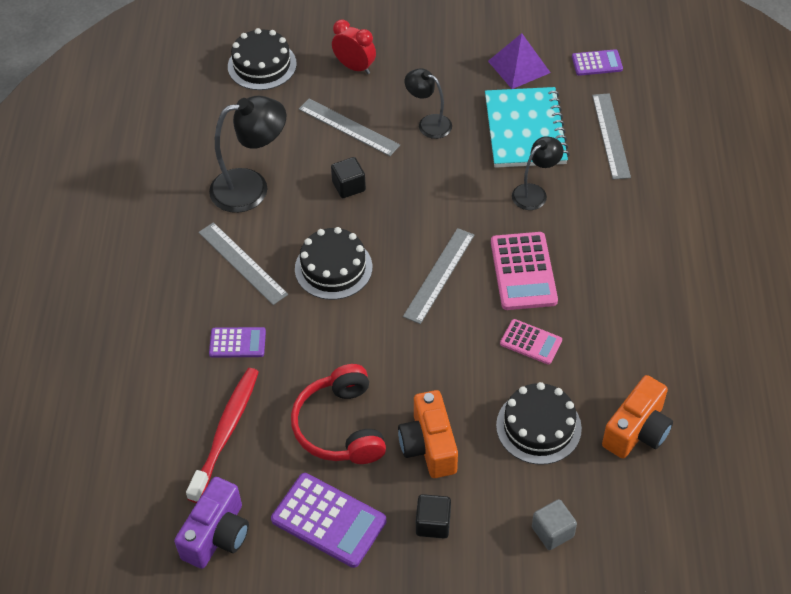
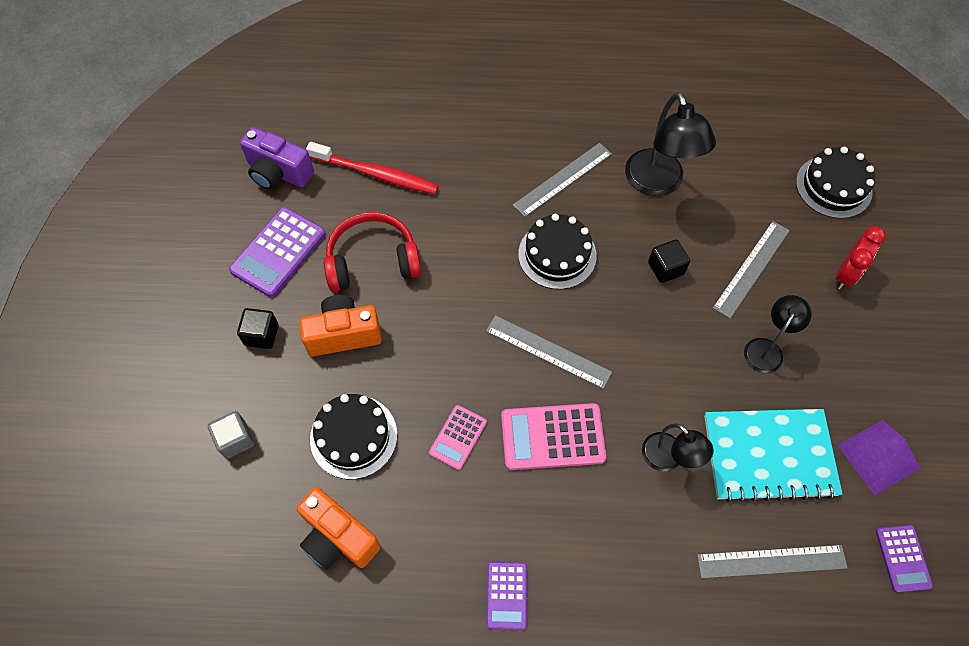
camera: 90 degrees right, 10 degrees up
(237, 343) = (470, 179): purple calculator -> purple calculator (506, 595)

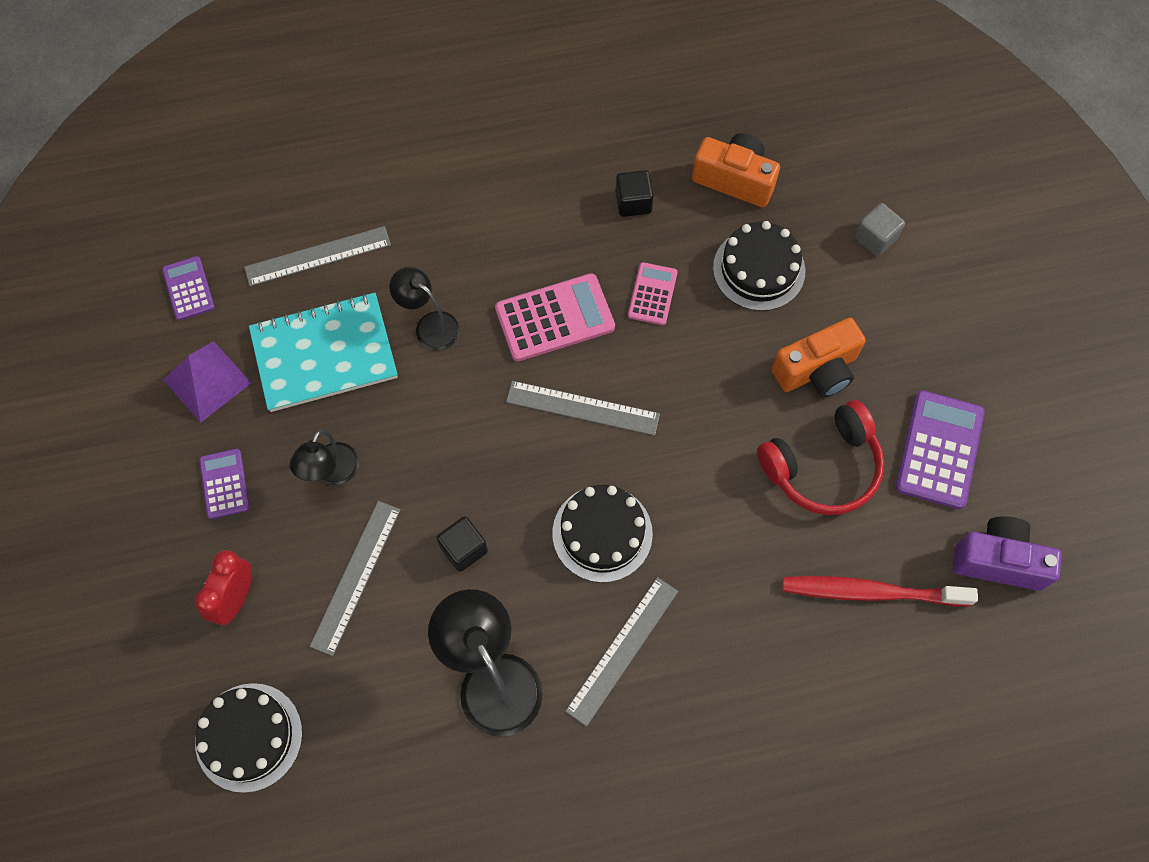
camera: 165 degrees right, 5 degrees up
(261, 335) = (906, 347): black cube -> black cube (633, 202)
(506, 595) = (563, 171): purple calculator -> purple calculator (224, 484)

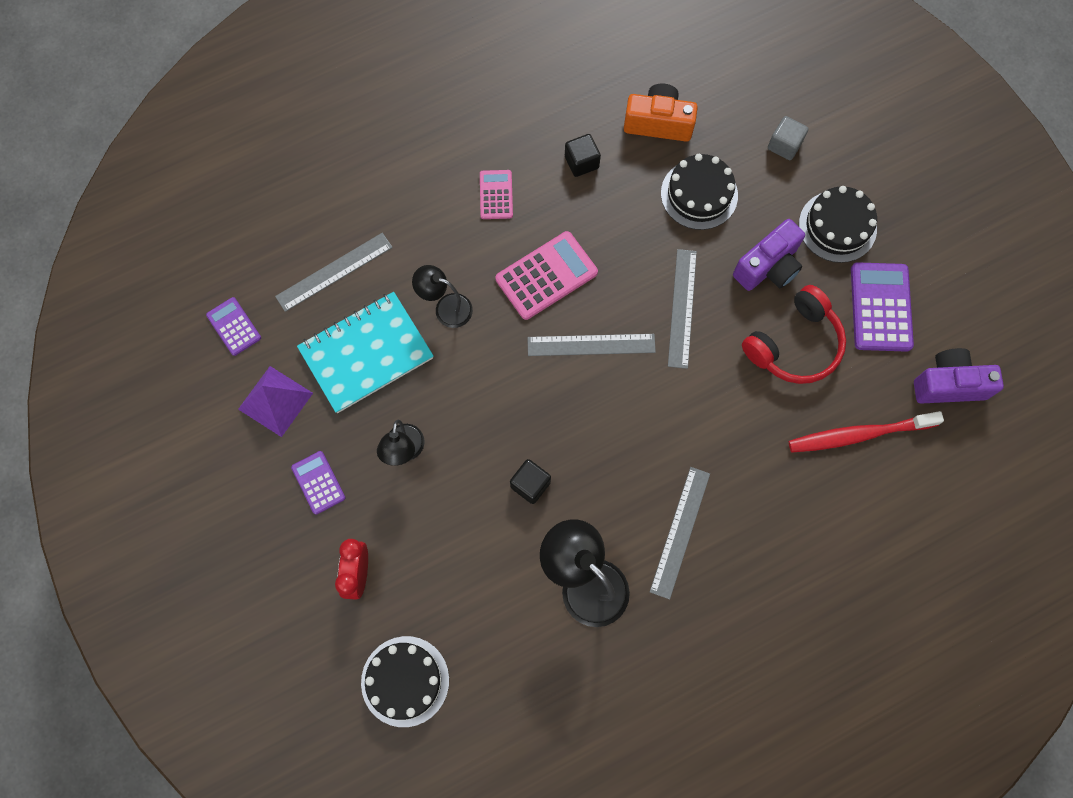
camera: 15 degrees left, 5 degrees up
(356, 576) = (450, 530): grey ruler -> grey ruler (682, 308)
(602, 533) = (637, 443): black cake -> black cake (837, 226)
(652, 294) = (619, 236): pink calculator -> pink calculator (496, 195)
(817, 370) = (768, 267): orange camera -> purple camera

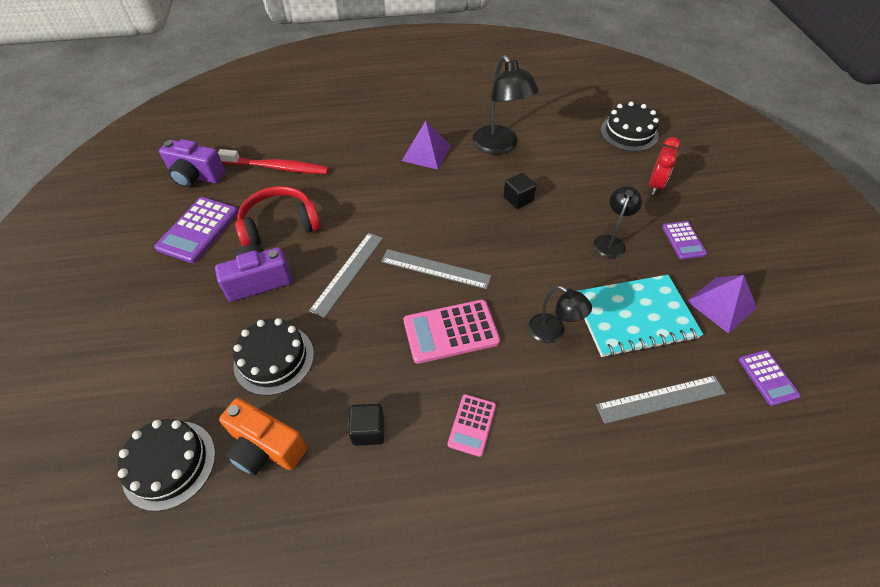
camera: 160 degrees left, 20 degrees down
(680, 532) = (426, 153): grey ruler -> purple pyramid
(784, 145) = (163, 379): grey cube -> none
(837, 226) = (179, 294): black cake -> black cake (169, 464)

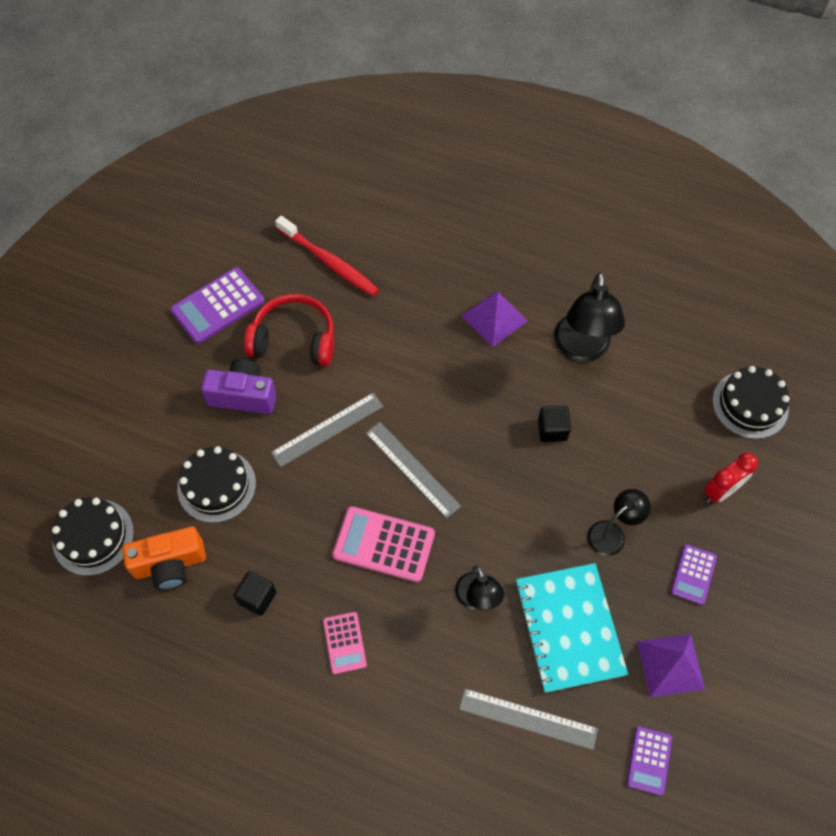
camera: 30 degrees right, 10 degrees up
(196, 176) = (245, 235): purple camera -> none
(265, 447) = (170, 564): orange camera -> orange camera turned 75 degrees counterclockwise
(472, 425) = (344, 643): pink calculator -> pink calculator turned 60 degrees counterclockwise
(634, 317) = (569, 628): turquoise notebook -> turquoise notebook turned 60 degrees clockwise

